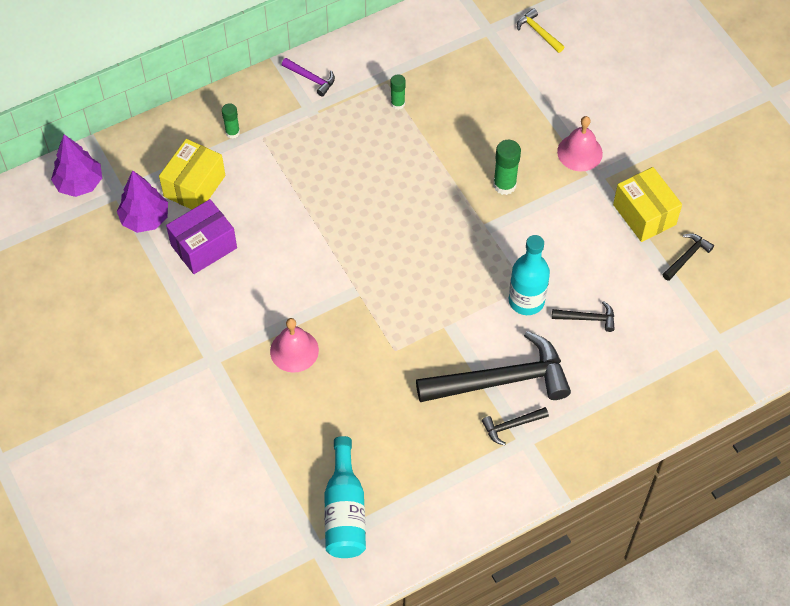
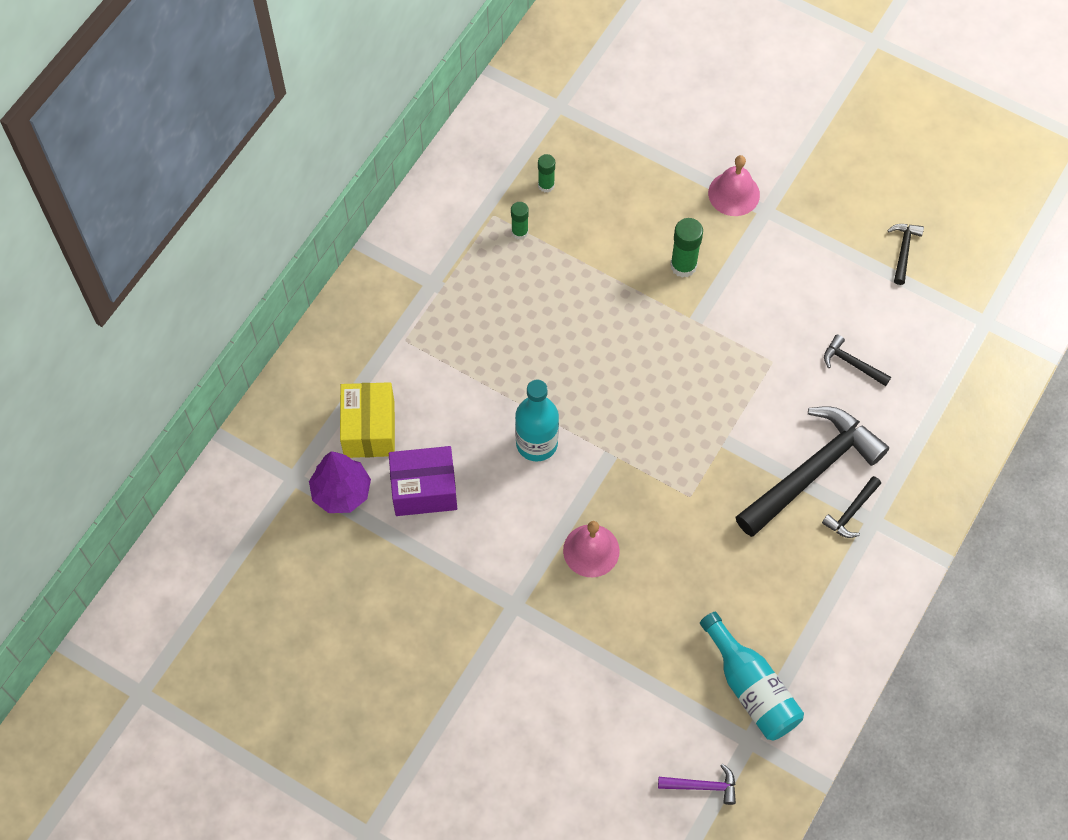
camera: 30 degrees left, 5 degrees up
(79, 183) = (244, 490): purple tree -> none
(204, 246) = (424, 490): purple box -> purple box turned 60 degrees clockwise
(232, 132) = (369, 350): green glue stick -> green glue stick (546, 185)
(311, 79) = (412, 249): purple hammer -> purple hammer (702, 786)
(526, 300) = (782, 376): turquoise bottle -> turquoise bottle (536, 443)
(538, 32) = (610, 84): yellow hammer -> none
(587, 318) = (852, 363): black hammer -> black hammer turned 120 degrees counterclockwise
(644, 214) = (836, 228): yellow box -> none

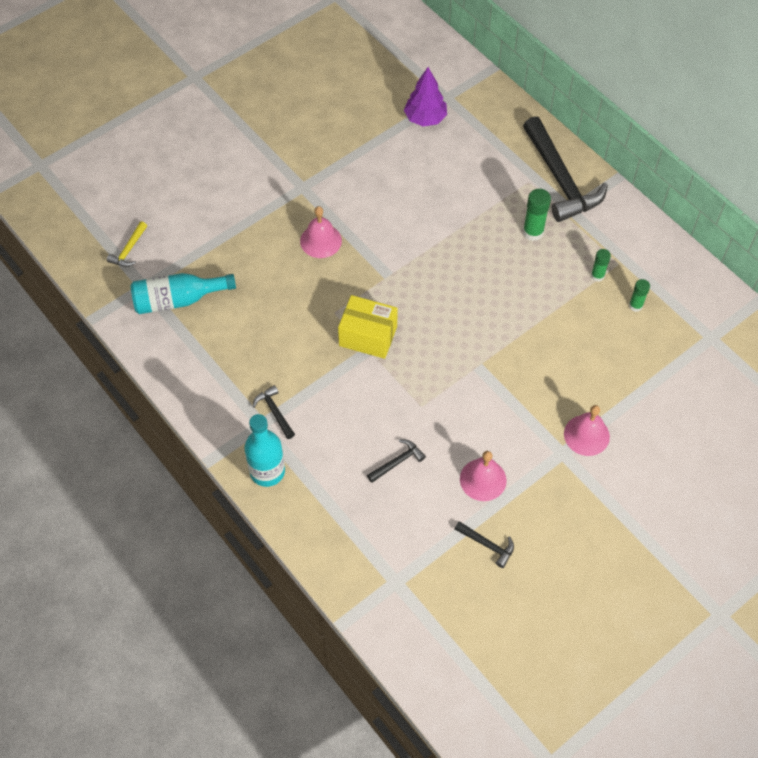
camera: 110 degrees right, 5 degrees down
(369, 429) = (466, 144): yellow box -> yellow box (368, 336)
(424, 490) = (407, 162): purple box -> none
(536, 443) = (415, 234): turquoise bottle -> turquoise bottle (267, 471)
(683, 266) = (530, 374): green glue stick -> green glue stick (533, 232)
(702, 786) = (129, 250): purple hammer -> yellow hammer
(812, 471) = (319, 398): black hammer -> black hammer (560, 180)
(832, 275) = (483, 479): none -> pink bell

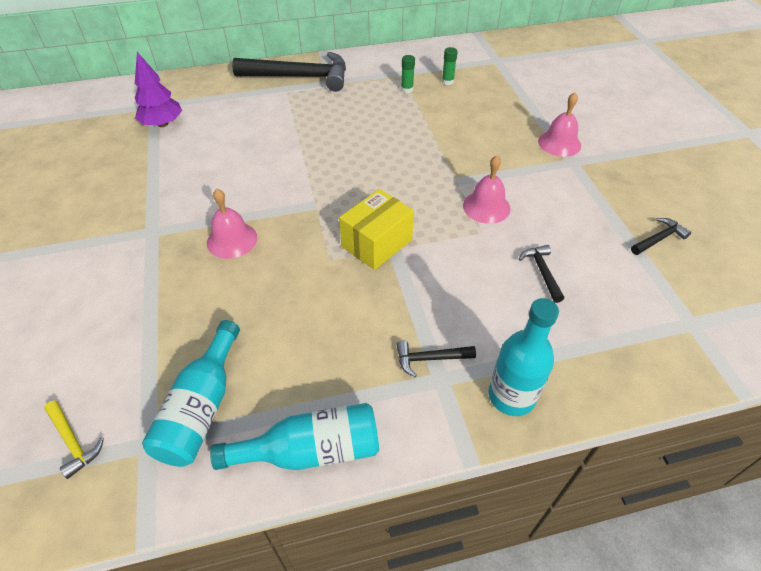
camera: 65 degrees left, 10 degrees down
(176, 371) = (310, 450): none -> turquoise bottle
(483, 479) = (584, 218): pink bell -> pink bell (486, 207)
(533, 232) = (339, 106): green glue stick -> none

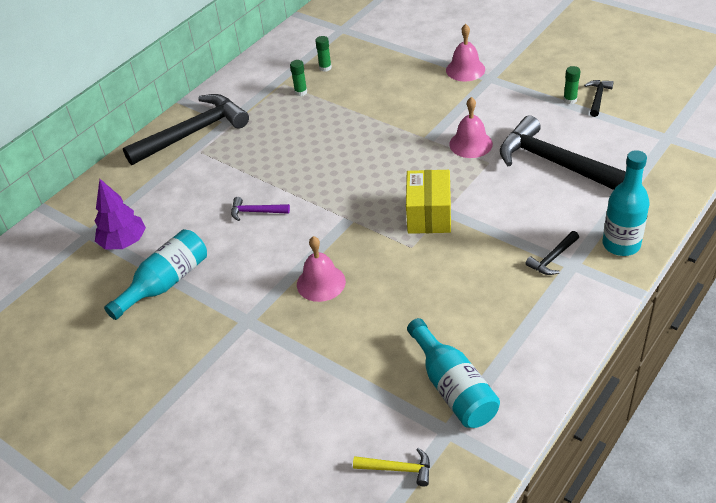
camera: 35 degrees left, 5 degrees down
(263, 156) = (256, 212): none -> purple hammer
(310, 450) = (549, 355): turquoise bottle -> turquoise bottle (165, 283)
(542, 272) = (555, 163): black hammer -> black hammer, size x2.32
(627, 224) = (570, 100): none -> green glue stick

